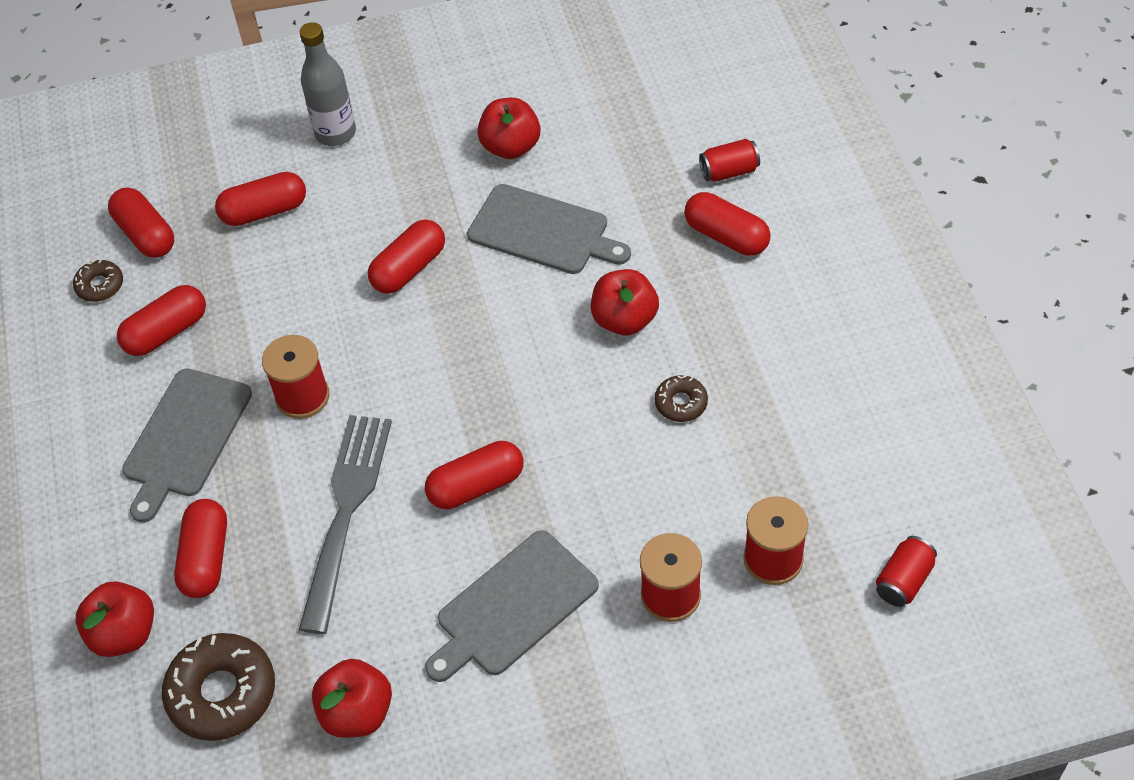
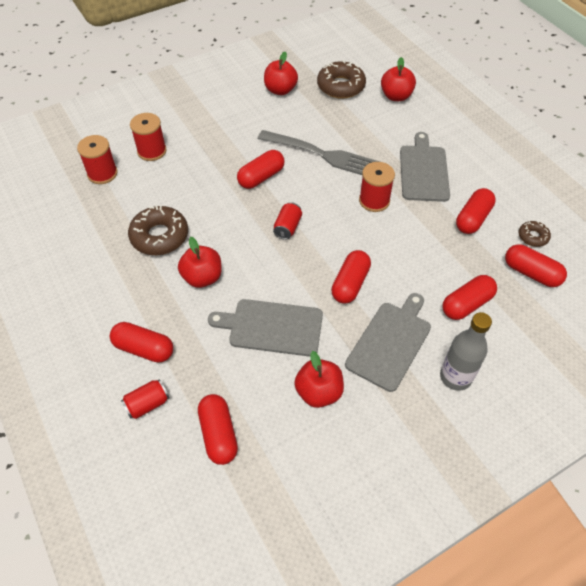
camera: 160 degrees right, 0 degrees up
(206, 558) = (378, 126): red capsule -> red capsule (218, 434)
(346, 513) = (322, 154): grey fork -> grey fork turned 60 degrees counterclockwise
(513, 607) = (225, 134): grey cutting board -> grey cutting board (390, 342)
(681, 403) = (159, 236): brown donut -> brown donut, size x1.90
(903, 580) = (36, 176): red can -> red can (287, 227)

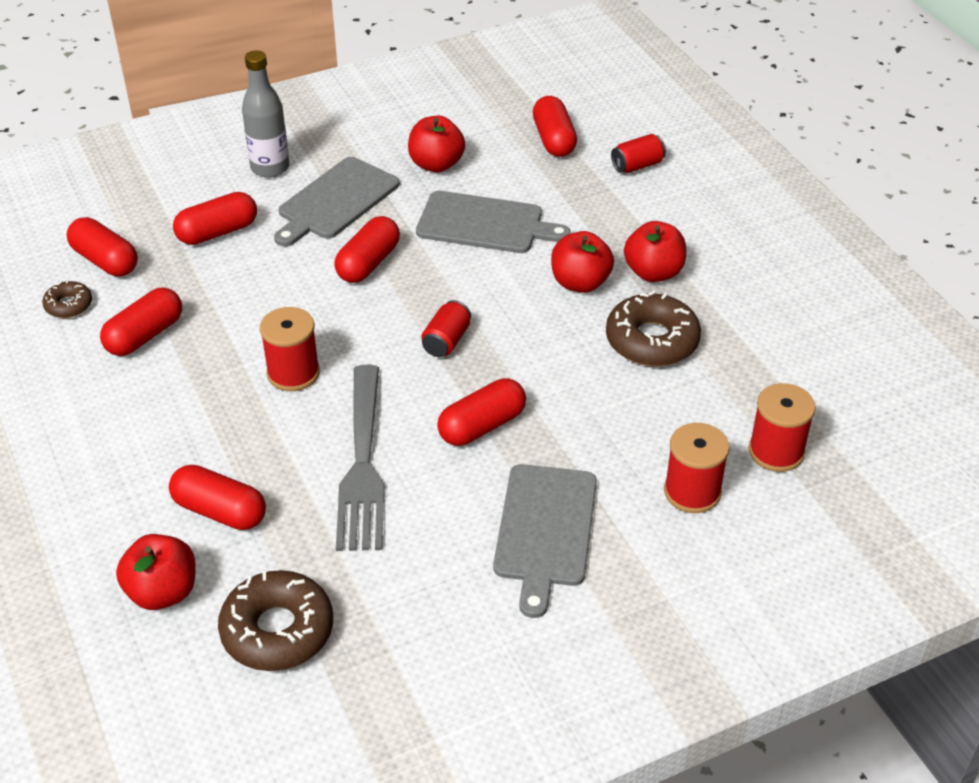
camera: 175 degrees left, 10 degrees down
(144, 349) = (651, 212): red capsule -> red capsule (220, 511)
(280, 90) = (420, 629): red apple -> red apple (653, 272)
(322, 154) = (362, 462): grey fork -> grey fork turned 120 degrees counterclockwise
(423, 171) = (185, 419): grey cutting board -> grey cutting board (545, 530)

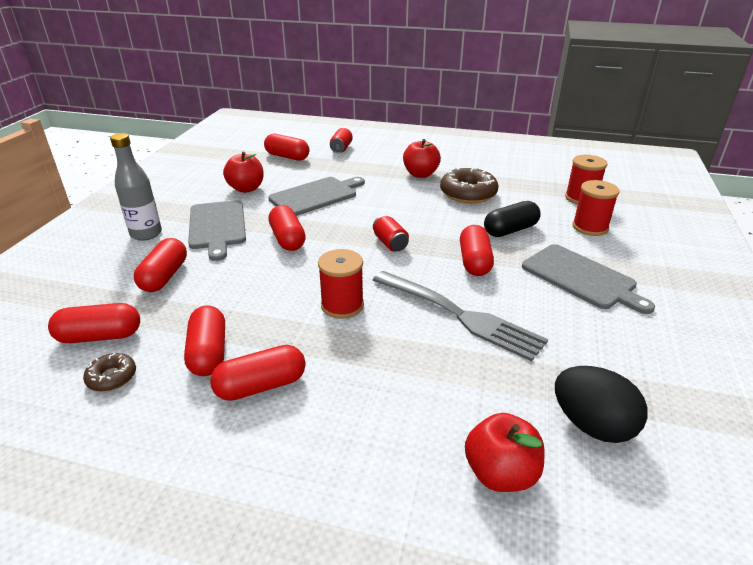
camera: 50 degrees left, 10 degrees down
(220, 511) = (439, 399): red capsule -> red capsule (261, 386)
(277, 630) = (592, 425): brown donut -> black egg
(580, 283) = (400, 192): red apple -> none
(595, 422) = (510, 230): none -> black capsule

